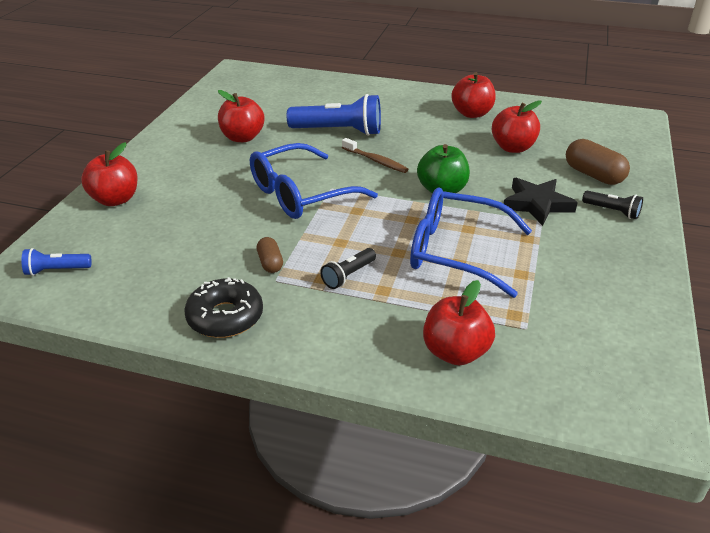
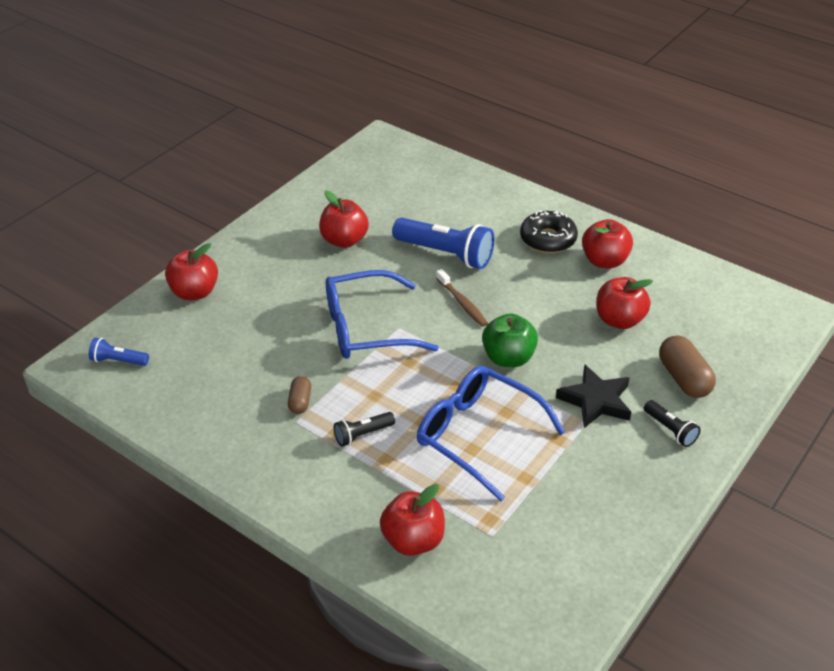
camera: 20 degrees right, 5 degrees up
(225, 317) = (236, 448): black donut -> black donut (548, 239)

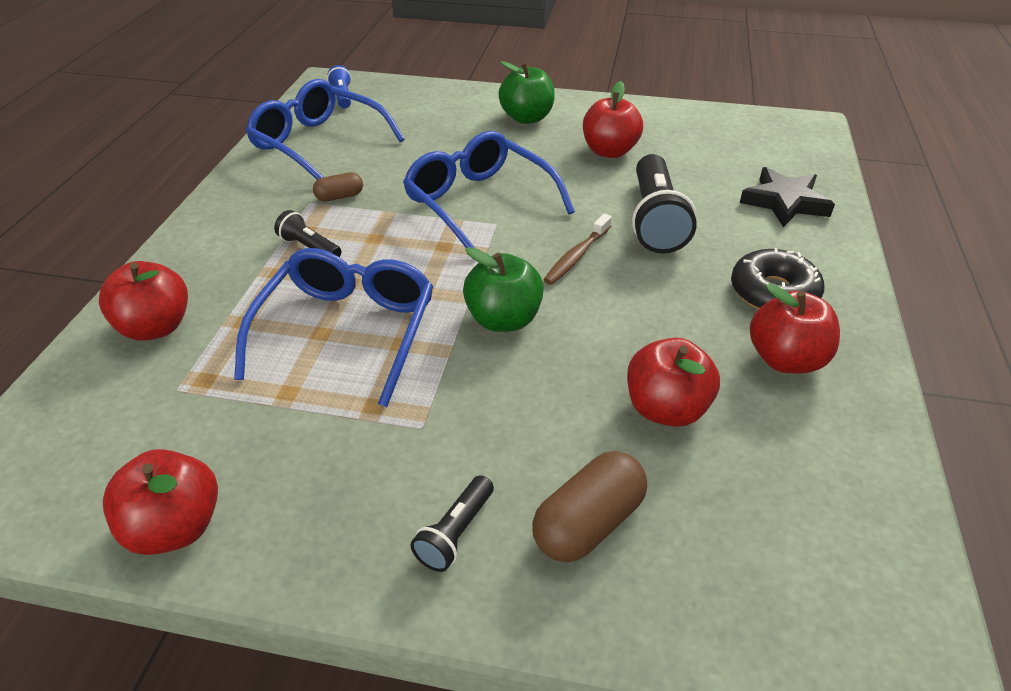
camera: 65 degrees right, 0 degrees up
(194, 292) = (457, 101): red apple -> red apple (175, 527)
(199, 396) = (318, 144): none -> blue glasses
(258, 263) = (527, 118): none -> green apple
(446, 254) = (655, 220): blue flashlight -> black flashlight
(595, 401) = (472, 426): black star -> black star (784, 202)

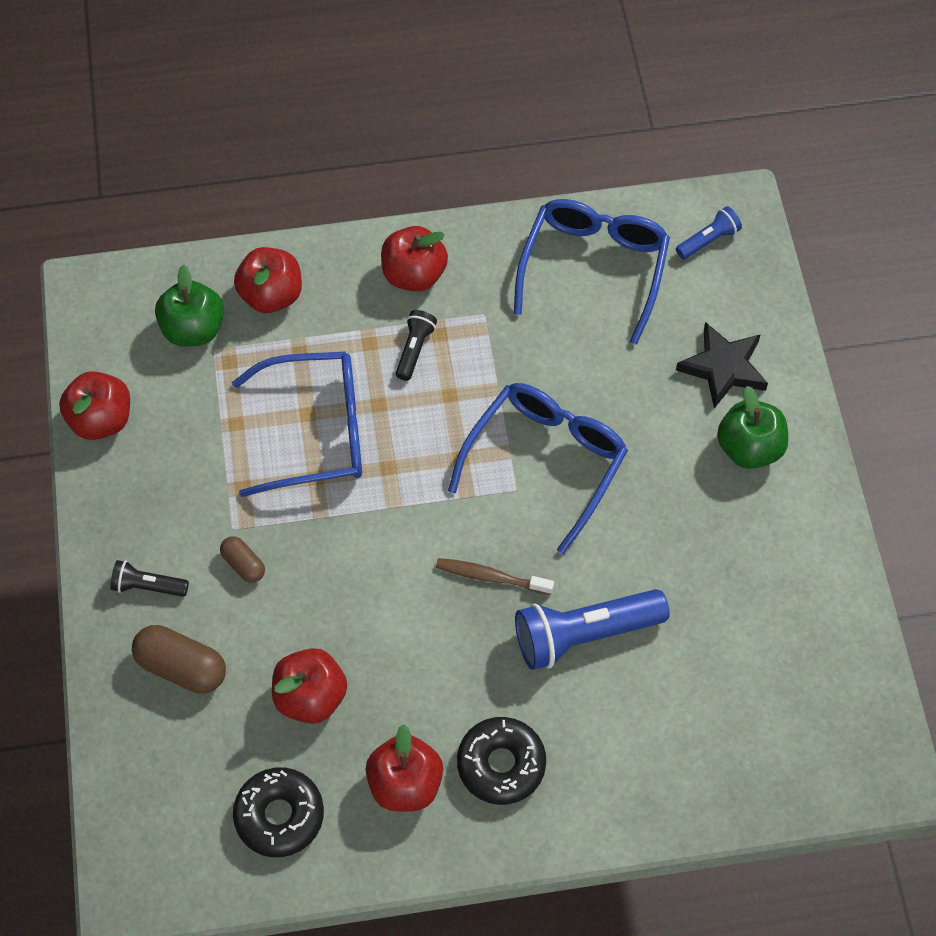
camera: 70 degrees right, 20 degrees up
(339, 197) = (505, 335): brown capsule -> brown capsule (243, 564)
(503, 320) = (374, 544): green apple -> green apple (193, 329)
(609, 151) = (709, 557): red apple -> red apple (414, 275)
(655, 220) = (584, 635): black flashlight -> blue flashlight
(784, 202) = (677, 760): black star -> black star (723, 368)
(814, 471) = (279, 816): none -> black donut

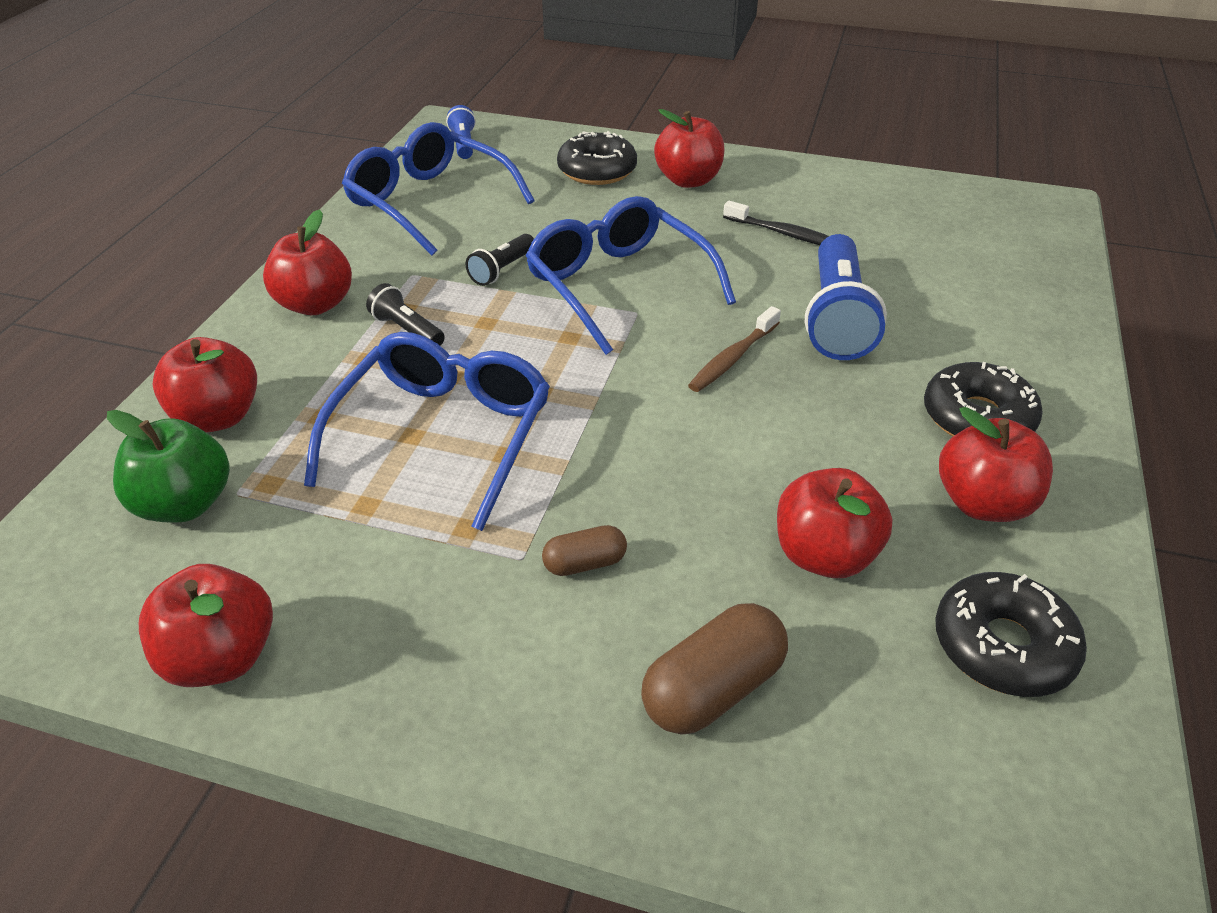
camera: 65 degrees left, 20 degrees down
(148, 586) = (550, 689): black flashlight -> black flashlight (502, 270)
(697, 557) = (783, 233): none -> black toothbrush
(723, 368) = (597, 170): black star -> black donut
(749, 448) = (688, 180): green apple -> red apple

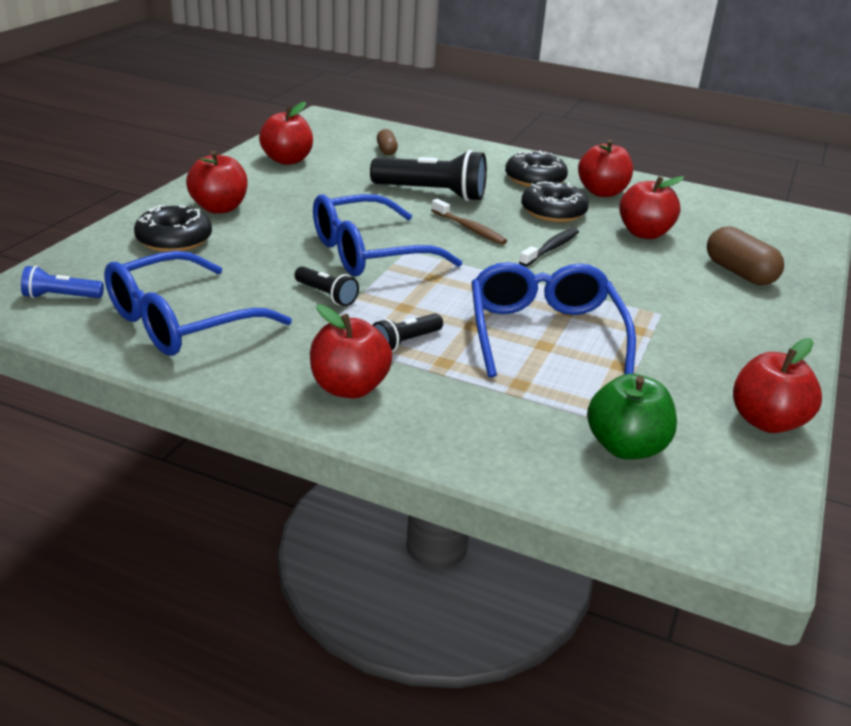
camera: 85 degrees left, 10 degrees down
(218, 417) = (516, 436): red apple -> red apple (287, 160)
(443, 435) = (544, 333): blue glasses -> blue glasses turned 60 degrees clockwise
(585, 563) = (661, 295): brown capsule -> brown capsule (386, 150)
(783, 233) = (321, 190): black toothbrush -> black toothbrush (551, 248)
(837, 318) = (432, 193): blue flashlight -> black flashlight
(1003, 646) = (694, 208): black donut -> black donut (553, 212)

